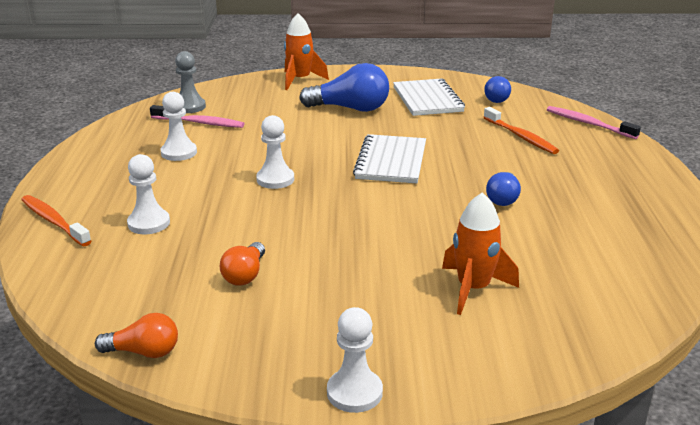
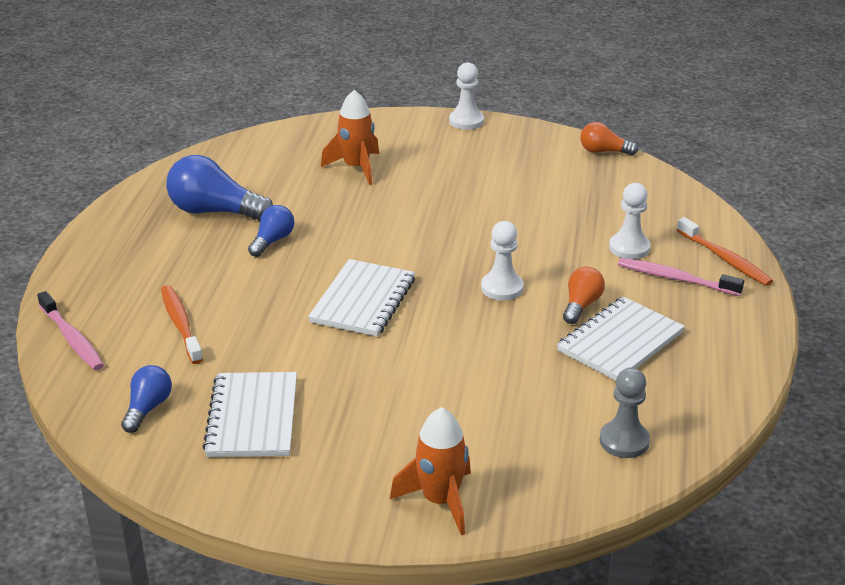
camera: 170 degrees left, 5 degrees up
(179, 153) = (620, 342): white pawn -> white notebook
(199, 123) = (602, 399): pink toothbrush -> pink toothbrush (675, 279)
(245, 275) = (534, 193): orange light bulb -> orange light bulb (581, 305)
(350, 108) = (378, 408): blue light bulb -> blue light bulb (215, 211)

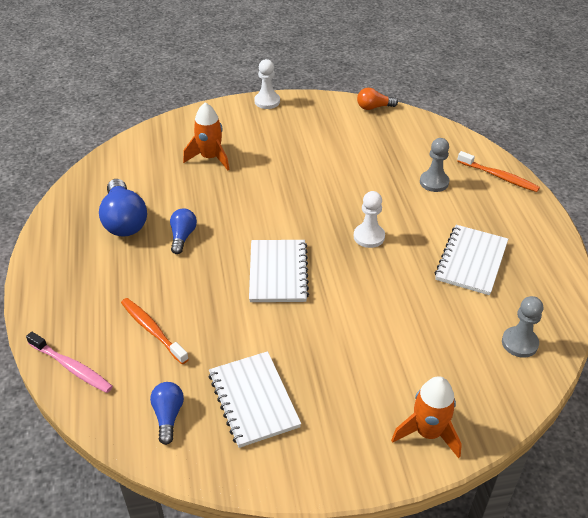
camera: 20 degrees left, 10 degrees up
(215, 211) = (124, 220): blue light bulb -> blue light bulb turned 105 degrees counterclockwise
(581, 305) = (429, 237): orange light bulb -> none
(629, 248) = (434, 182): white pawn -> grey pawn
(675, 279) = (477, 200): pink toothbrush -> none

